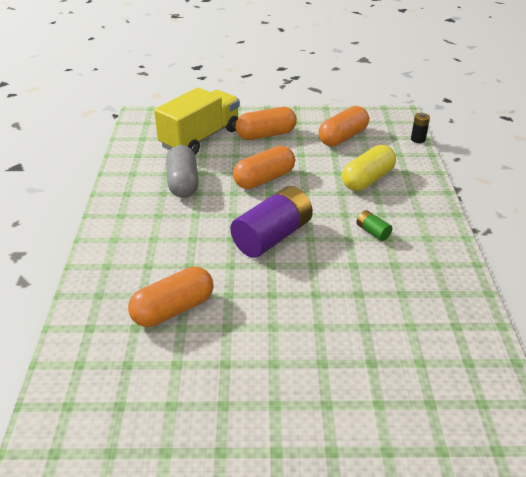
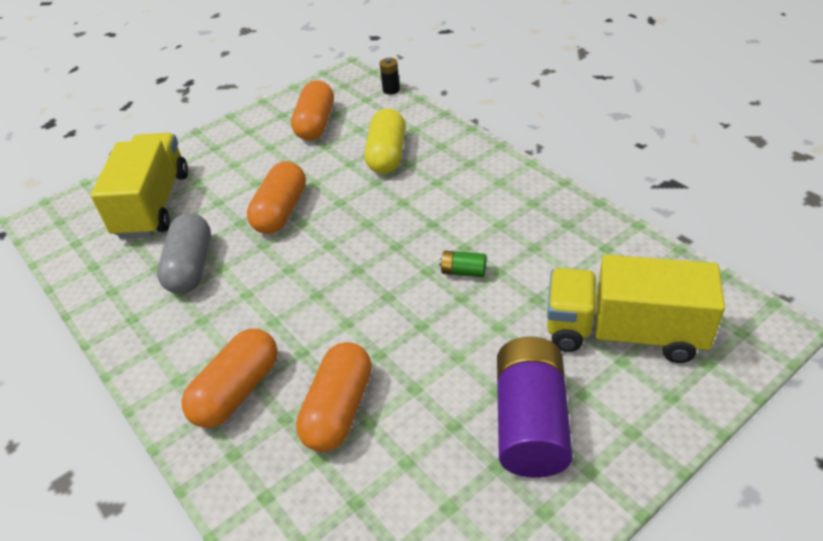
camera: 35 degrees left, 5 degrees up
(183, 183) = (190, 267): grey capsule -> grey capsule turned 45 degrees clockwise
(266, 135) = (229, 162): orange capsule -> orange capsule (237, 391)
(272, 236) = (357, 267): purple battery -> purple battery (530, 422)
(372, 232) = (447, 204): green battery -> green battery (463, 272)
(401, 387) = (623, 333): none -> yellow truck

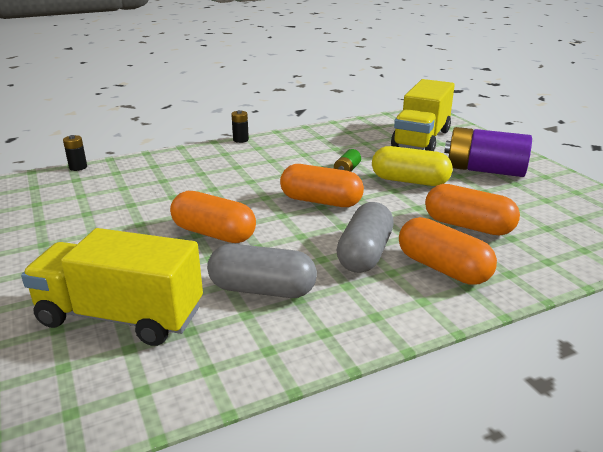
camera: 80 degrees left, 15 degrees down
(259, 323) = (365, 253): none -> grey capsule
(316, 124) = (85, 205): orange capsule -> orange capsule (321, 201)
(387, 155) = (179, 179): yellow capsule -> yellow capsule (409, 181)
(516, 162) = (240, 140): none -> black battery

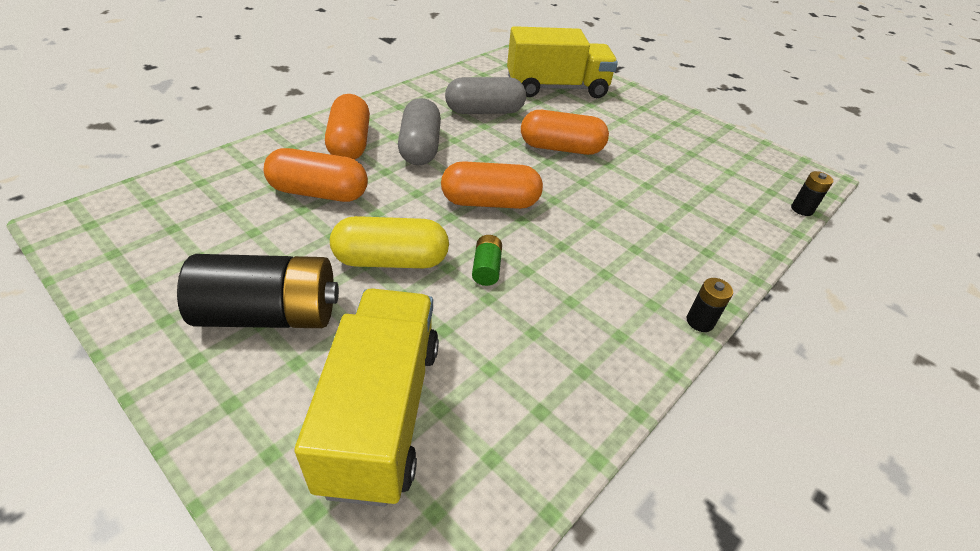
camera: 155 degrees right, 15 degrees up
(443, 268) = (350, 143): orange capsule -> orange capsule turned 60 degrees clockwise
(484, 170) = (270, 314): purple battery -> black battery

